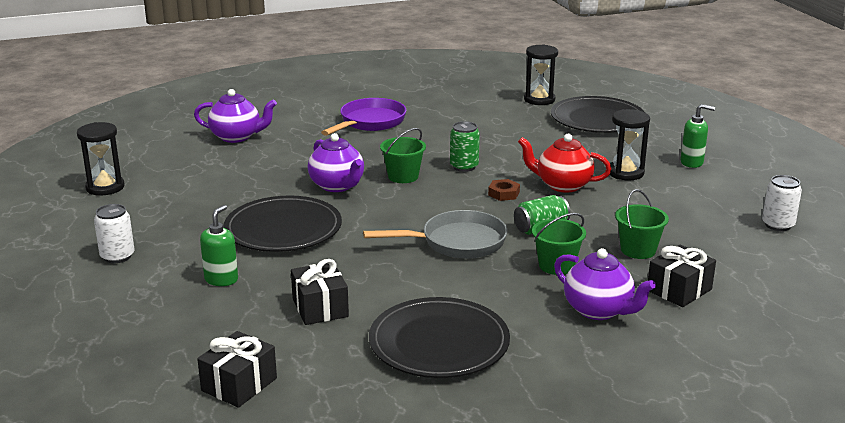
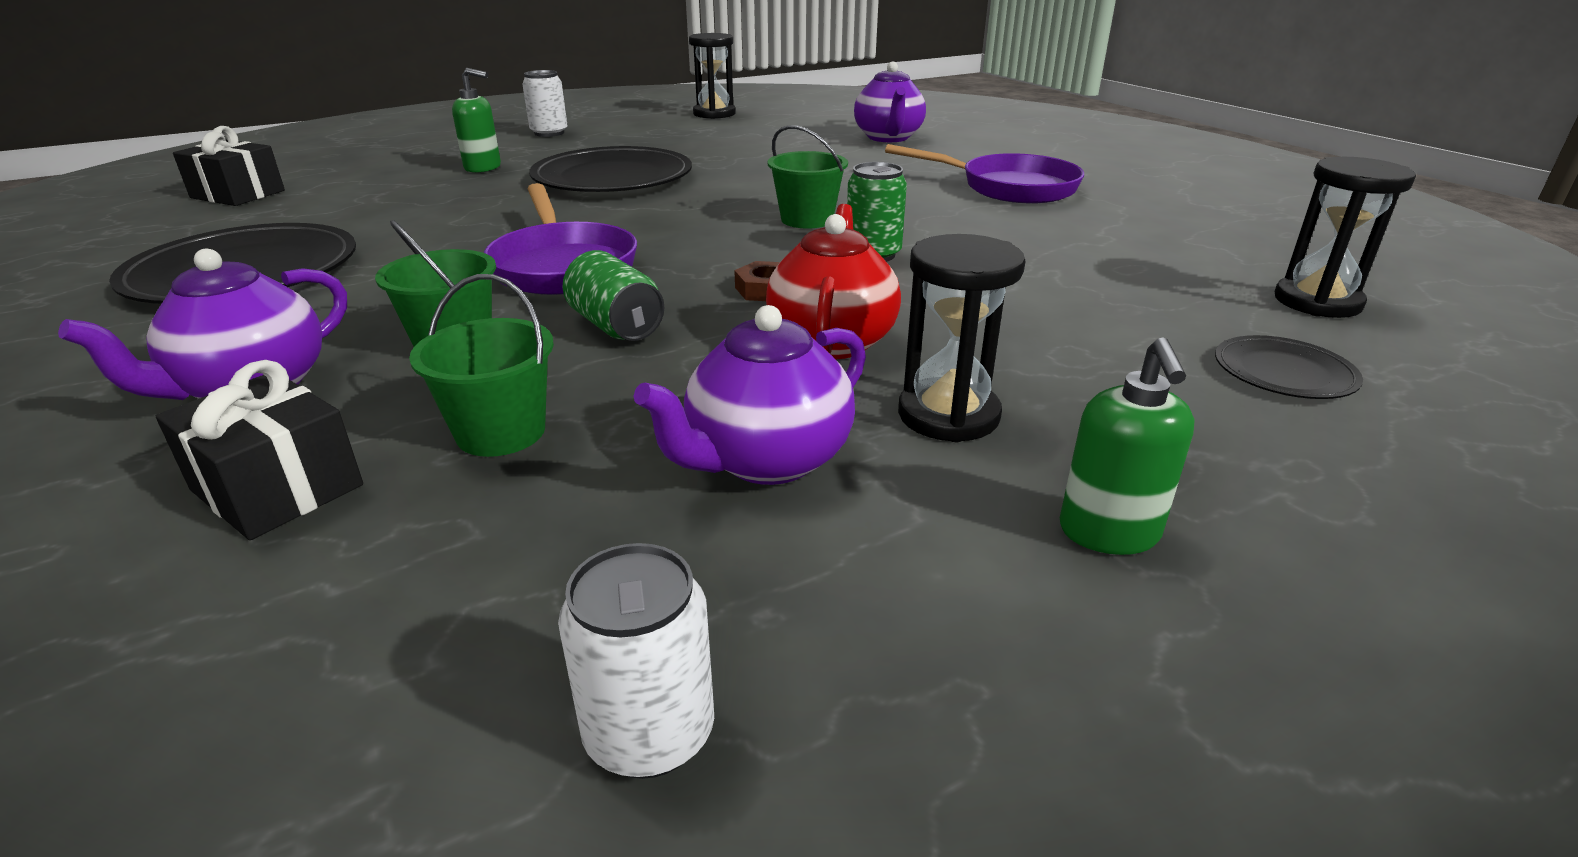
camera: 80 degrees right, 5 degrees up
(320, 308) = (389, 209): black gift -> none
(337, 186) = (755, 189): purple teapot -> purple teapot (766, 460)
(457, 242) = (563, 266): grey pan -> purple pan
(597, 119) = (1284, 373): black plate -> black plate, size x0.49

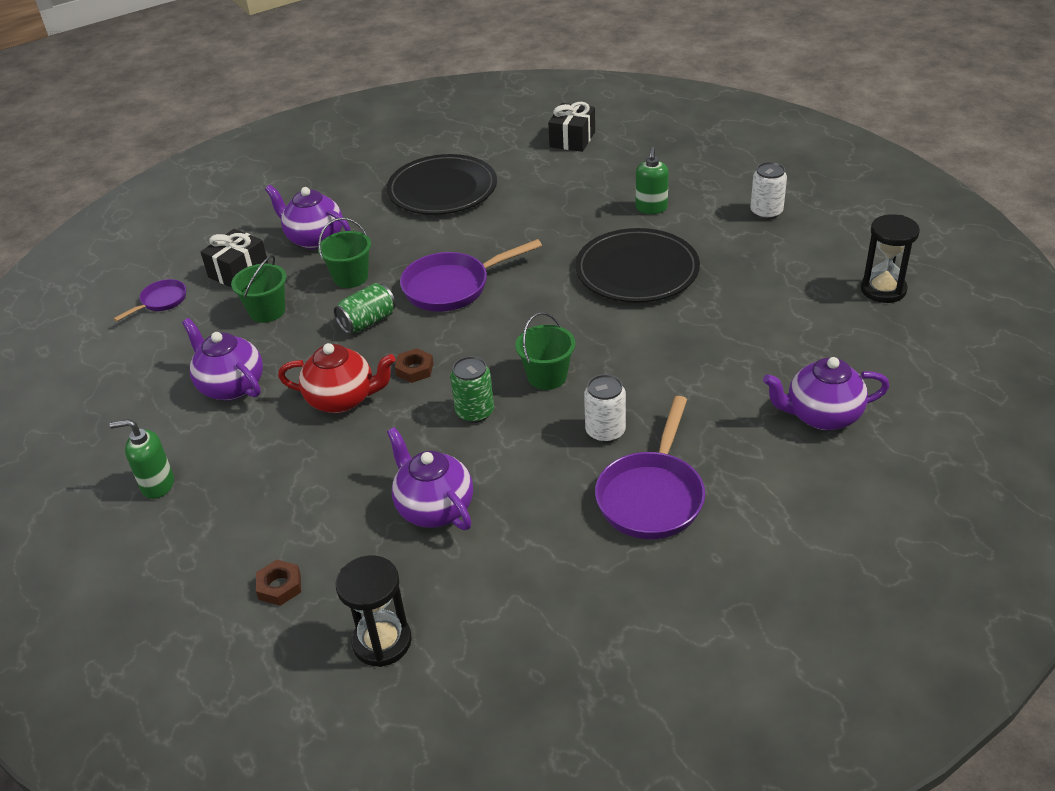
camera: 90 degrees right, 10 degrees up
(292, 632) = (161, 301): none -> purple pan
(649, 733) = (100, 377): white can -> white can (605, 431)
(948, 415) = (257, 442): black hourglass -> none
(1067, 276) = (434, 508): none -> purple teapot
(1284, 373) = (279, 586): black plate -> brown nut

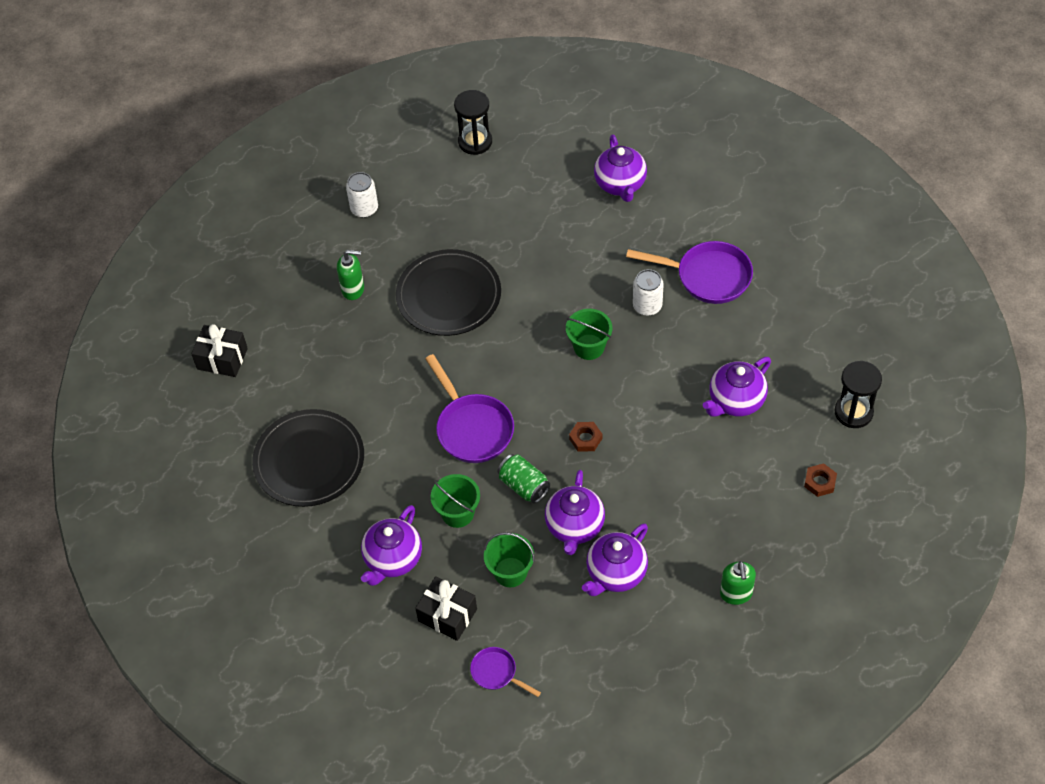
camera: 95 degrees left, 15 degrees up
(302, 357) = (575, 527): none -> purple teapot
(342, 399) = (626, 484): red teapot -> none
(475, 412) = (633, 390): green can -> none

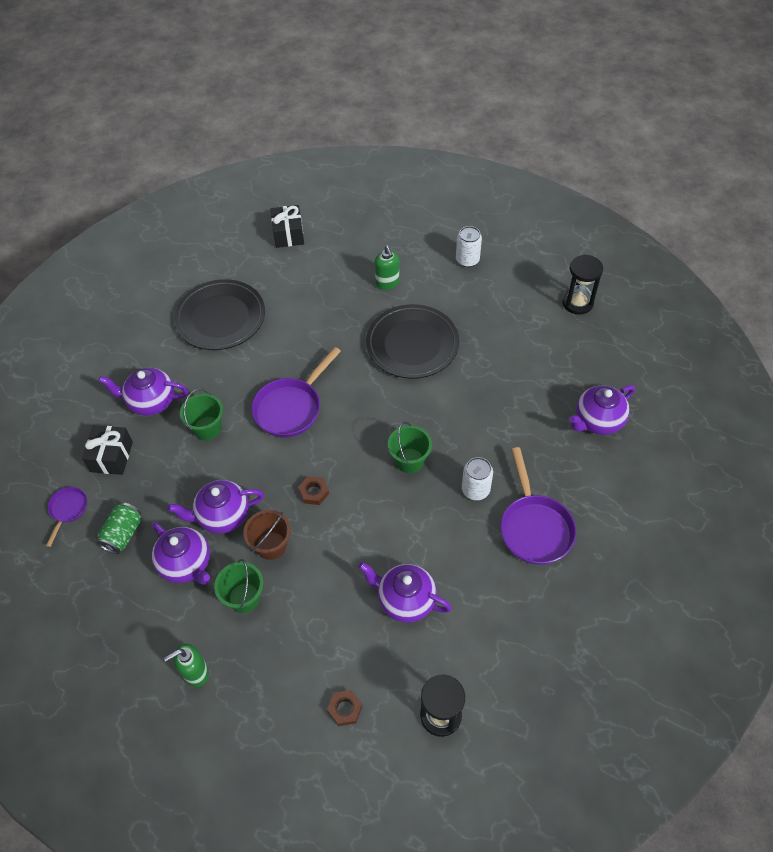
camera: 65 degrees right, 0 degrees up
(510, 572) = (164, 485): green bucket -> green bucket (244, 597)
(524, 486) = (249, 464): green can -> green can (123, 534)
(615, 573) = (186, 564): purple teapot -> purple teapot turned 150 degrees counterclockwise
(629, 493) = (271, 545): none -> brown bucket

